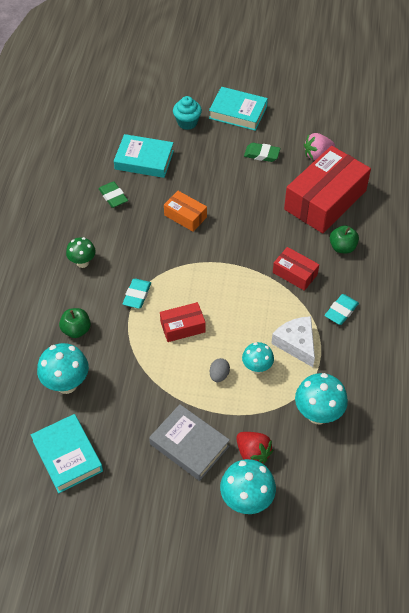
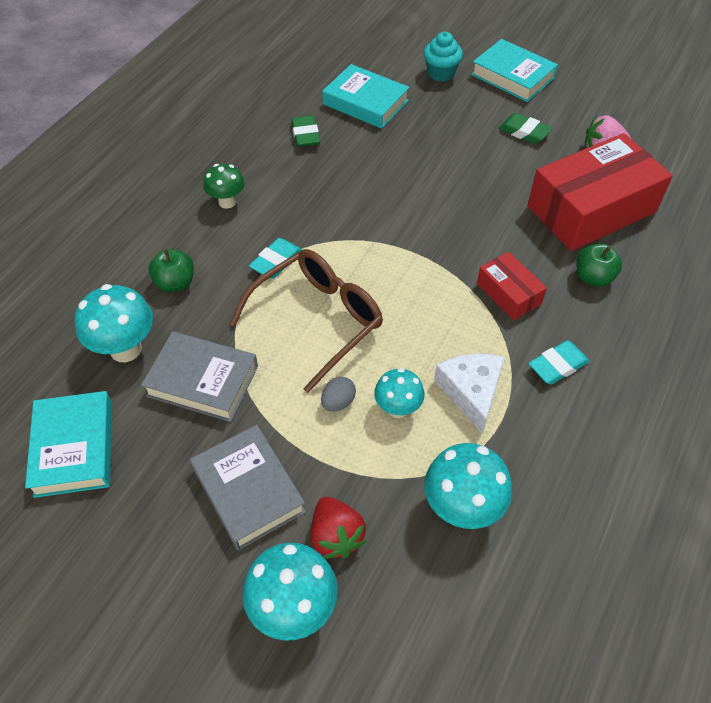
camera: 20 degrees right, 0 degrees up
(128, 388) = (203, 381): none -> grey book
(182, 327) = (318, 320): red box -> brown glasses
(185, 216) = (387, 181): orange box -> none

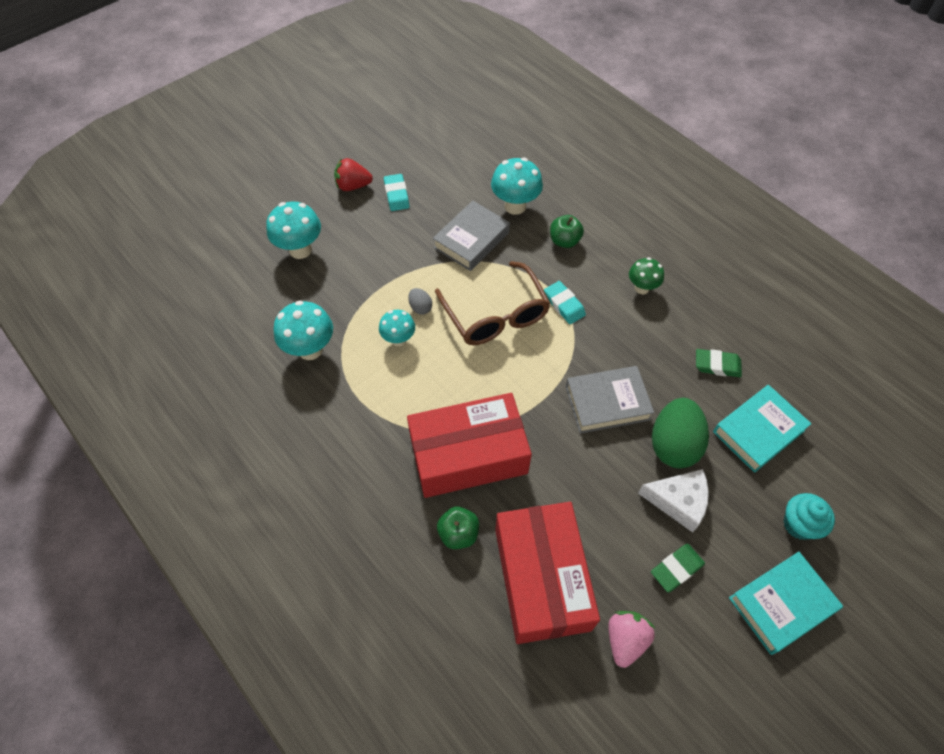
camera: 110 degrees right, 5 degrees up
(74, 448) = (450, 174): turquoise book -> none
(248, 490) = (381, 246): grey book -> grey book (607, 402)
(336, 536) = (329, 280): red strawberry -> red strawberry (353, 186)
(409, 150) = (673, 444): none -> green egg
(471, 392) = (390, 389): white cheese -> white cheese (678, 501)
(508, 293) = (468, 455): red box -> red box, size x2.07
(557, 365) = (385, 458): turquoise eraser -> turquoise eraser (396, 195)

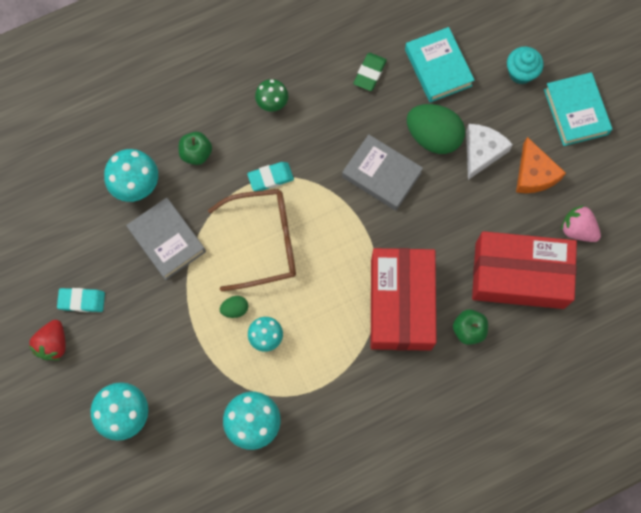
camera: 75 degrees left, 15 degrees up
(420, 307) = (235, 309): grey egg -> green egg
(607, 402) = (381, 175): grey book -> grey book turned 60 degrees counterclockwise
(676, 569) = (534, 174): green eraser -> orange cheese

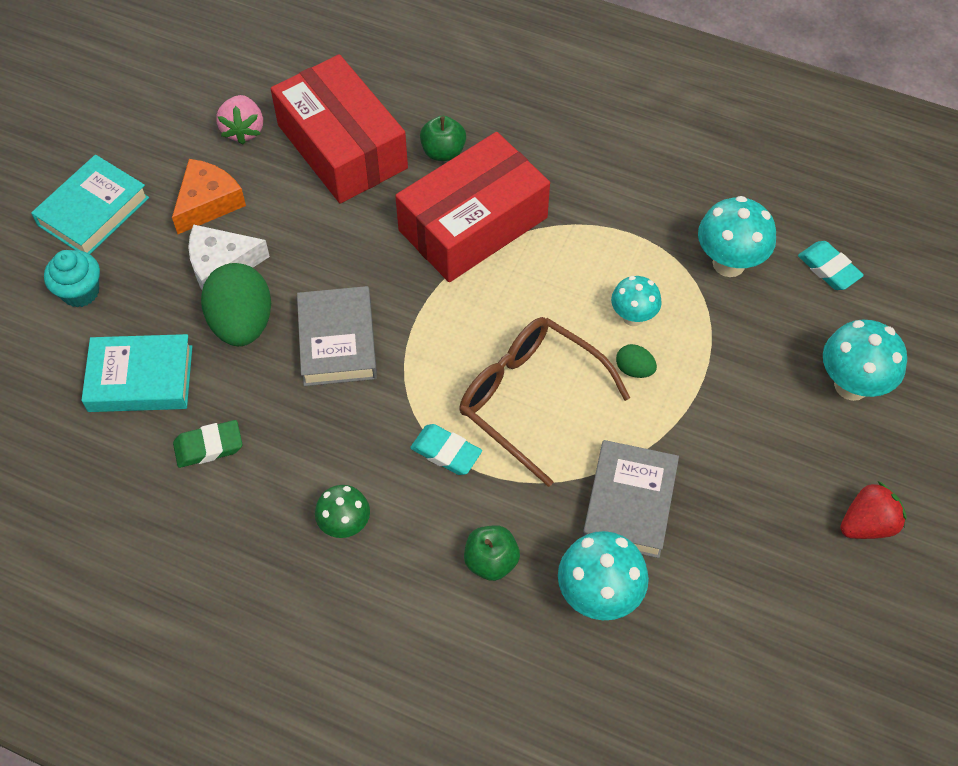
camera: 130 degrees left, 15 degrees down
(82, 301) = (791, 536): turquoise eraser -> turquoise eraser (828, 269)
(438, 68) = (140, 379): turquoise book -> turquoise book turned 60 degrees clockwise

